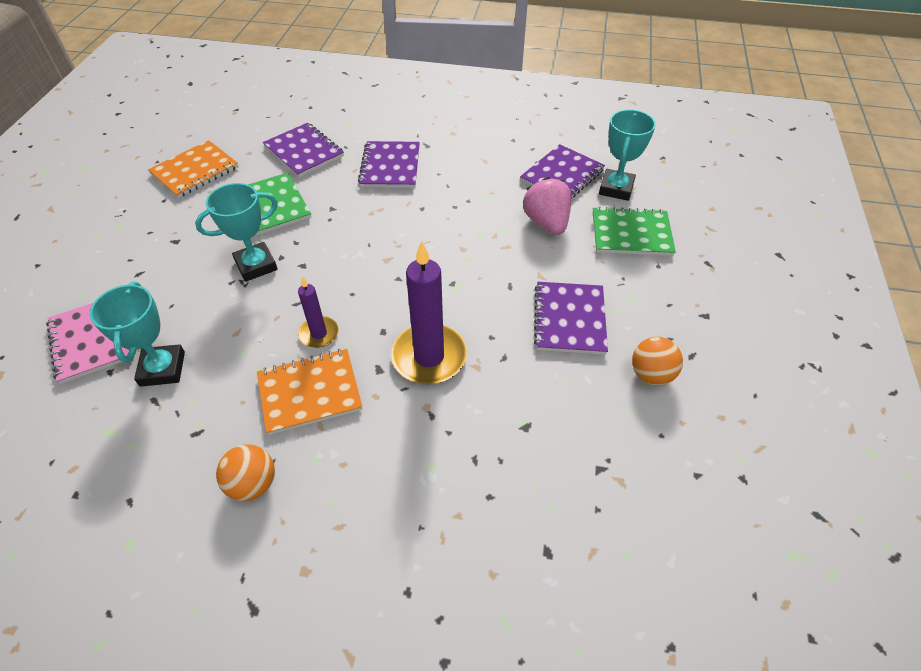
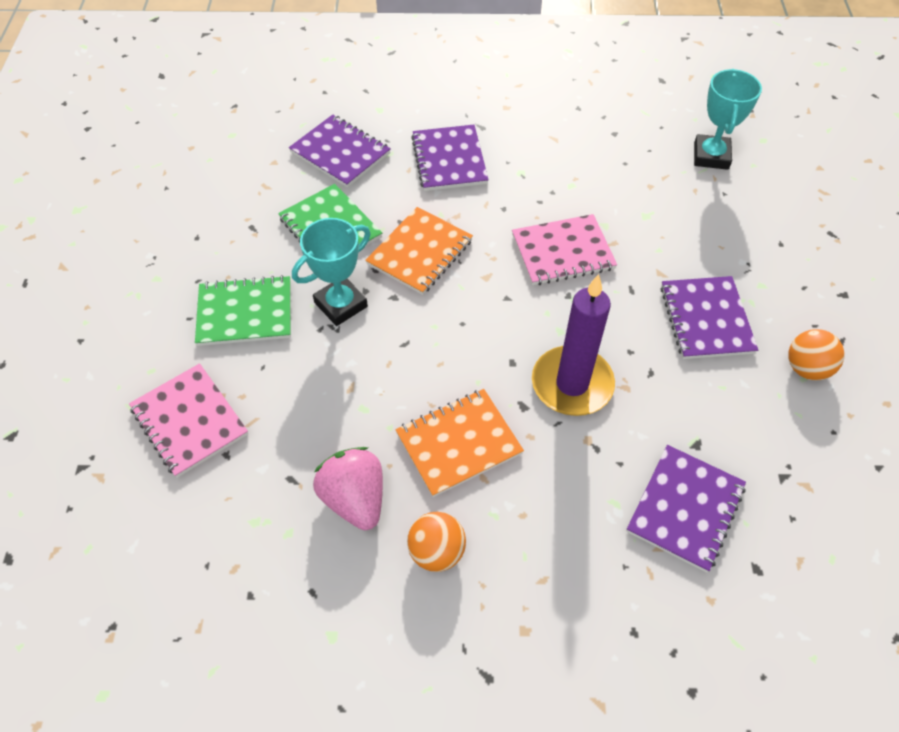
camera: 10 degrees left, 5 degrees up
(162, 369) = (285, 442): turquoise trophy -> none
(195, 171) = (219, 194): orange notebook -> orange notebook (420, 253)
(319, 334) = (443, 375): purple candle -> none
(460, 248) = (563, 252): none -> pink notebook
(546, 222) = (647, 208): pink strawberry -> pink strawberry (355, 499)
(562, 175) = (647, 147): purple notebook -> purple notebook (685, 509)
(631, 233) = (742, 209): green notebook -> green notebook (245, 313)

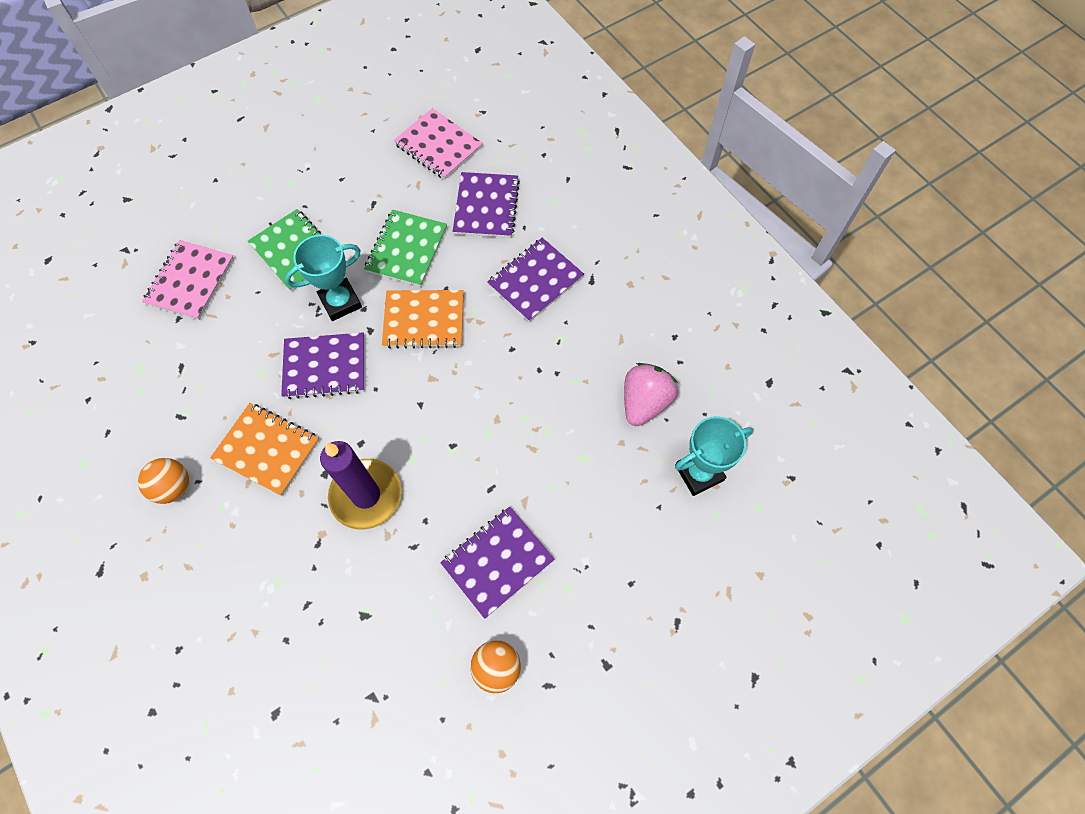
camera: 55 degrees right, 10 degrees up
(341, 304) = (340, 302): turquoise trophy -> turquoise trophy turned 45 degrees counterclockwise
(355, 499) = (186, 413): pink strawberry -> pink strawberry (644, 402)
(563, 252) = (495, 417): pink notebook -> pink notebook (438, 146)
(685, 509) = (299, 635): purple notebook -> purple notebook (325, 367)

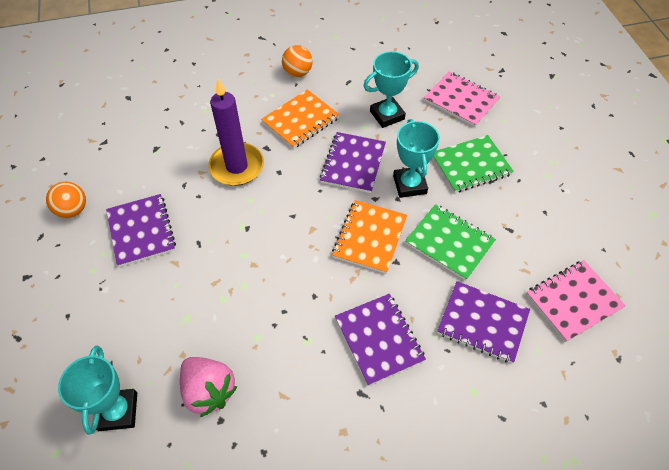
camera: 110 degrees right, 10 degrees down
(234, 353) = (387, 115): none -> turquoise trophy

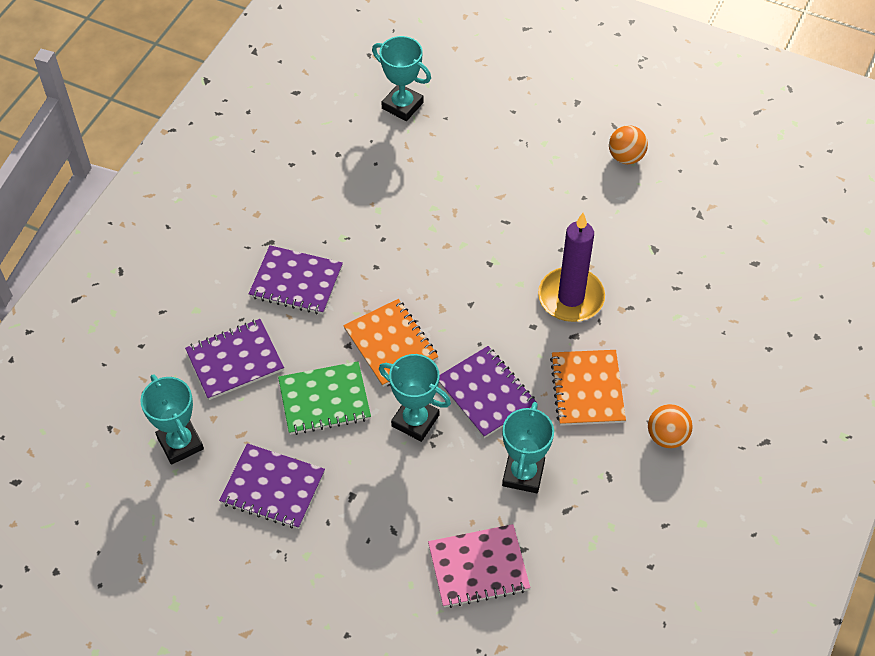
camera: 130 degrees right, 0 degrees up
(141, 231) = (556, 191): purple notebook -> purple notebook (272, 488)
(209, 391) = (365, 159): pink strawberry -> none
(471, 165) = (385, 495): green notebook -> none
(573, 301) = (180, 443): pink notebook -> turquoise trophy

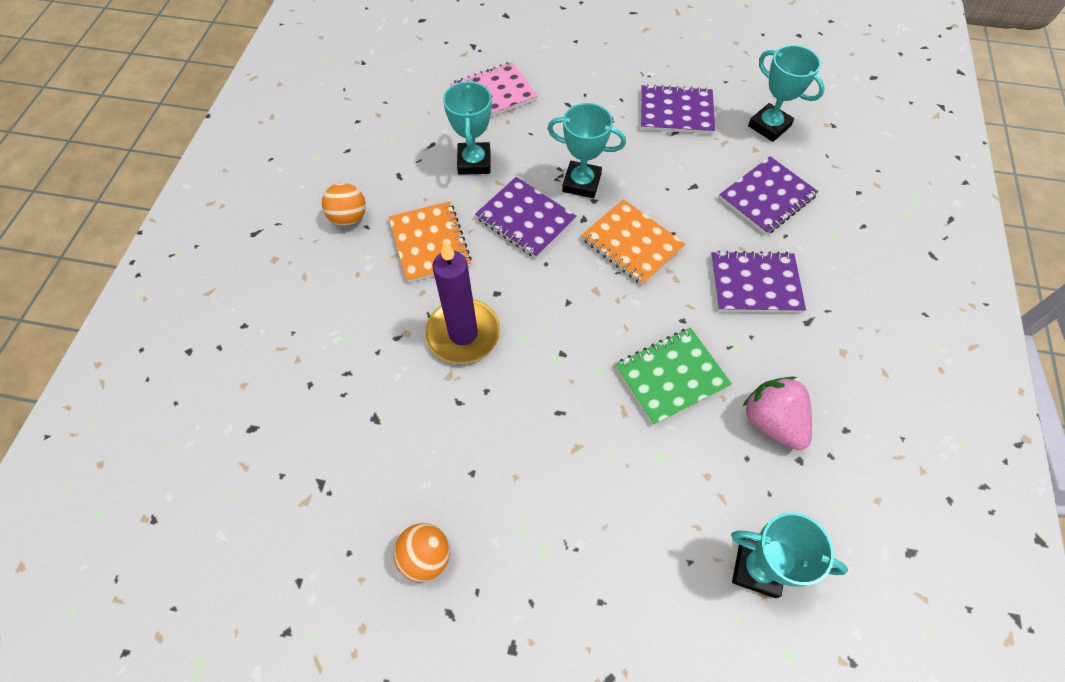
camera: 165 degrees right, 5 degrees up
(324, 400) = (669, 182): green notebook -> green notebook (671, 376)
(343, 181) = (772, 421): none -> pink strawberry

